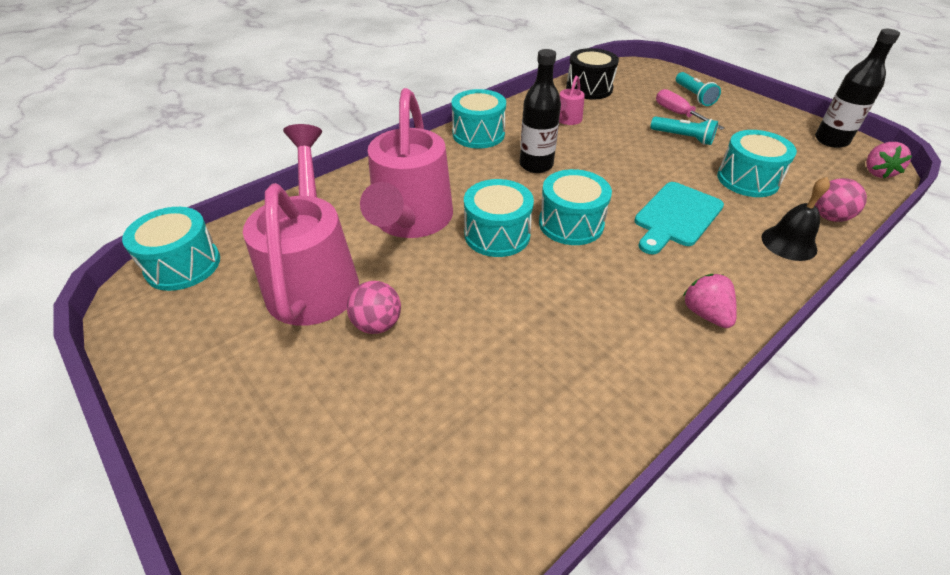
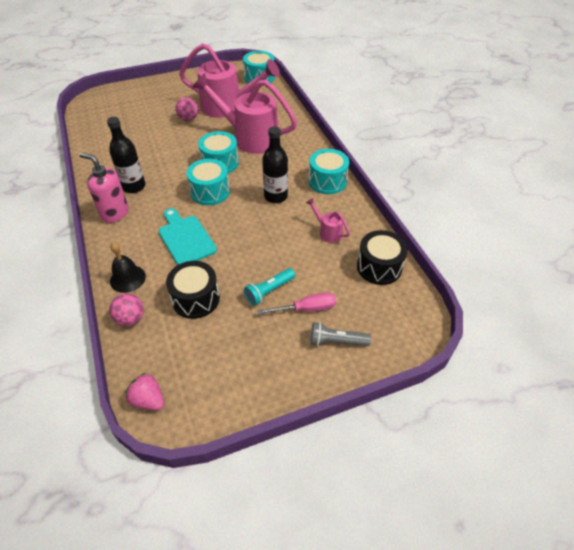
camera: 110 degrees right, 5 degrees up
(694, 96) = (336, 341): turquoise flashlight -> grey flashlight
(705, 314) = (115, 213): pink strawberry -> pink soap dispenser
(747, 179) = (195, 299): turquoise drum -> black drum
(831, 140) = (208, 404): black bottle -> black bottle (134, 186)

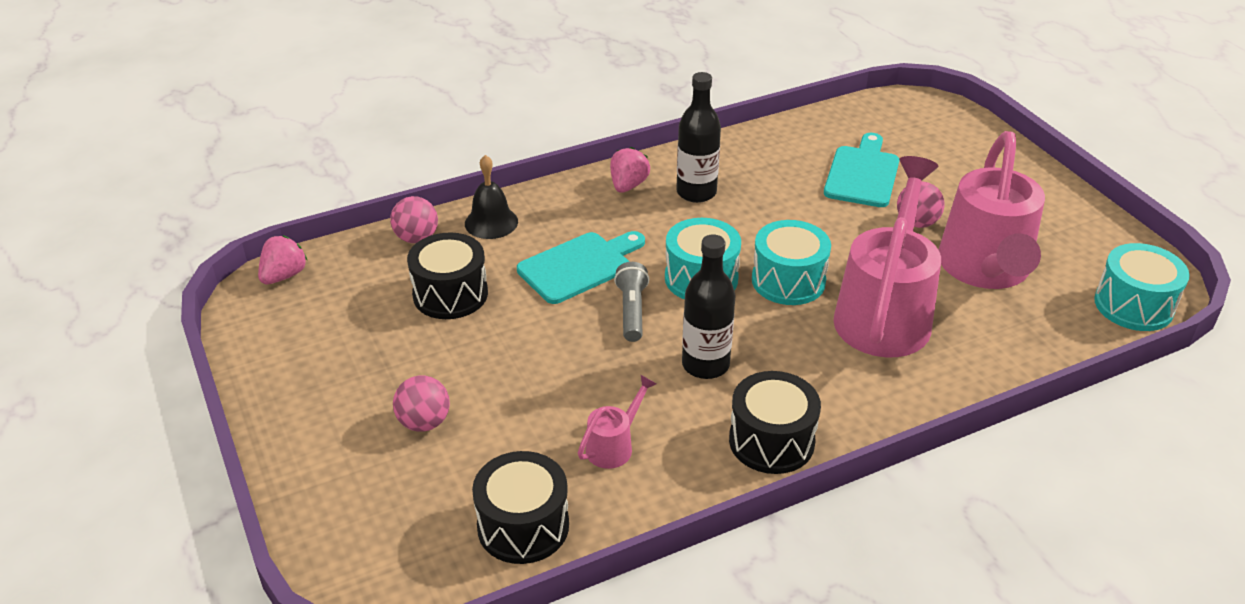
camera: 85 degrees right, 10 degrees down
(115, 213) = (628, 185): pink soap dispenser -> pink strawberry
(142, 128) = (862, 174): none -> turquoise cutting board
(269, 291) = (464, 374): turquoise flashlight -> none
(306, 309) = (424, 422): pink screwdriver -> pink ball
(327, 181) = (771, 441): turquoise drum -> black drum
(336, 341) = (353, 463): grey flashlight -> grey flashlight (632, 311)

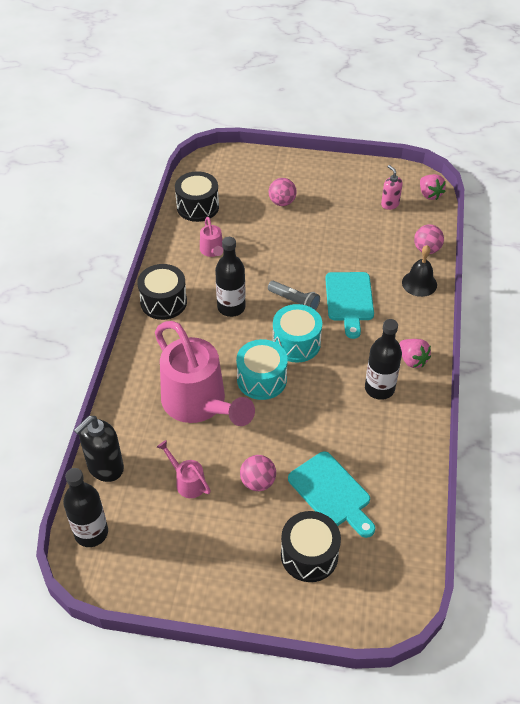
camera: 125 degrees right, 10 degrees up
(338, 305) = (389, 204): none -> pink soap dispenser
(450, 294) = (366, 243): black drum -> black drum (309, 555)
(985, 269) = (187, 482): pink watering can -> pink watering can, size x0.43
(1060, 341) = (105, 468): none -> black soap dispenser
(1133, 305) = (91, 533): turquoise drum -> black bottle

